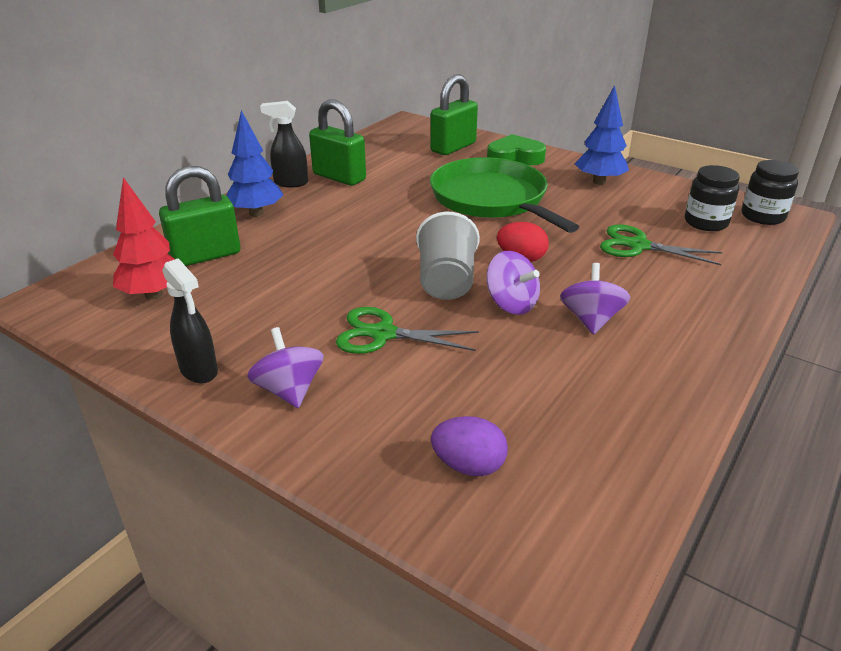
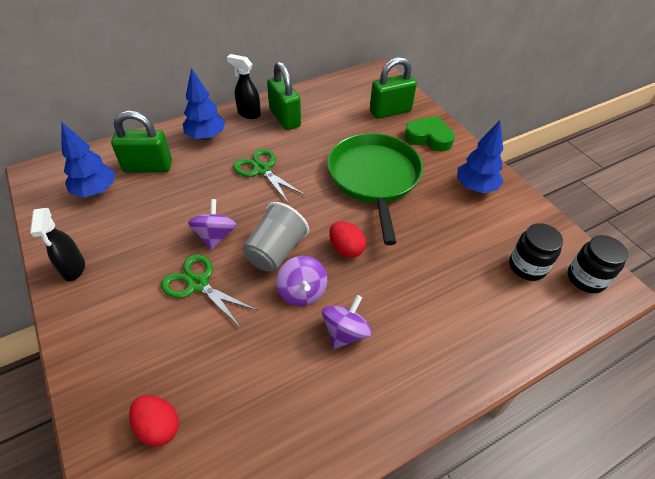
camera: 25 degrees right, 15 degrees up
(153, 294) = (96, 191): red tree -> blue tree
(289, 390) = (108, 309): purple spinning top -> purple spinning top (215, 236)
(468, 465) = (158, 426): purple egg -> red egg
(638, 246) = (447, 270): green scissors -> green scissors (262, 169)

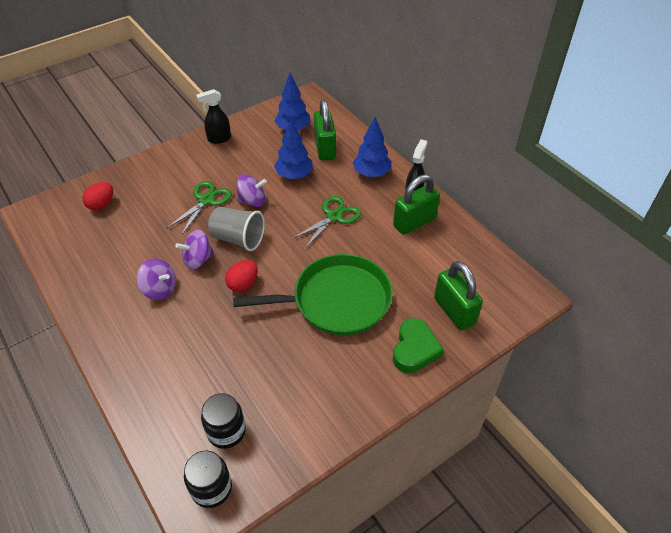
camera: 85 degrees right, 0 degrees up
(475, 187) = (336, 392): blue tree -> blue tree (294, 175)

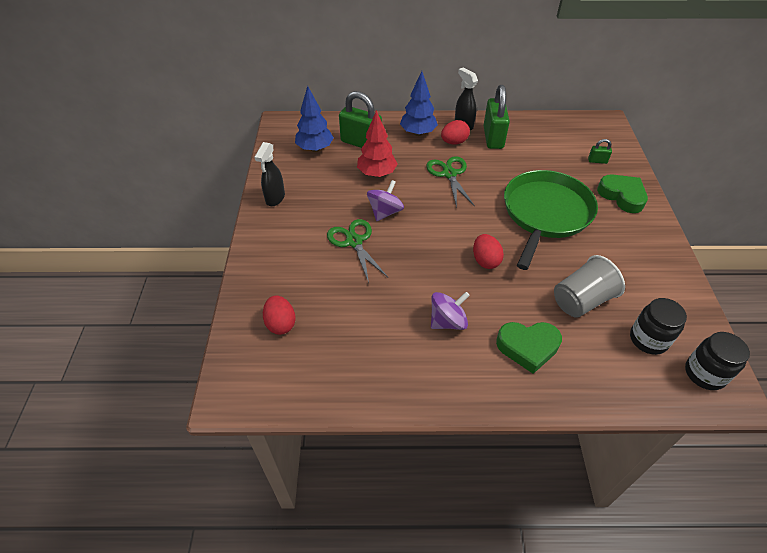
camera: 55 degrees left, 0 degrees up
(164, 349) = (528, 347): none -> green heart
(198, 259) = (430, 278): purple spinning top -> none
(238, 239) = (425, 241): grey cup -> grey cup (581, 300)
(294, 175) = (377, 174): blue tree -> red tree
(381, 200) = (454, 142): none -> red egg
(454, 311) = (597, 161): green padlock -> green padlock, size x0.45

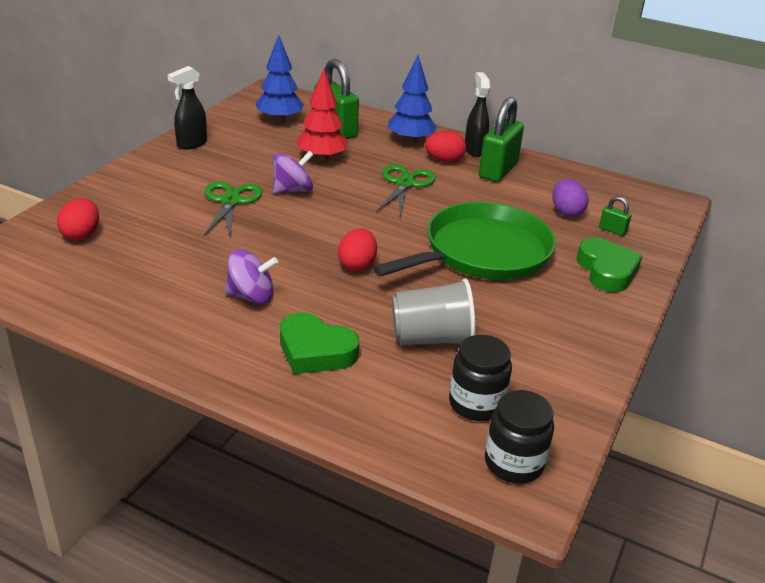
camera: 25 degrees right, 15 degrees down
(561, 157) = (566, 212): none -> purple egg

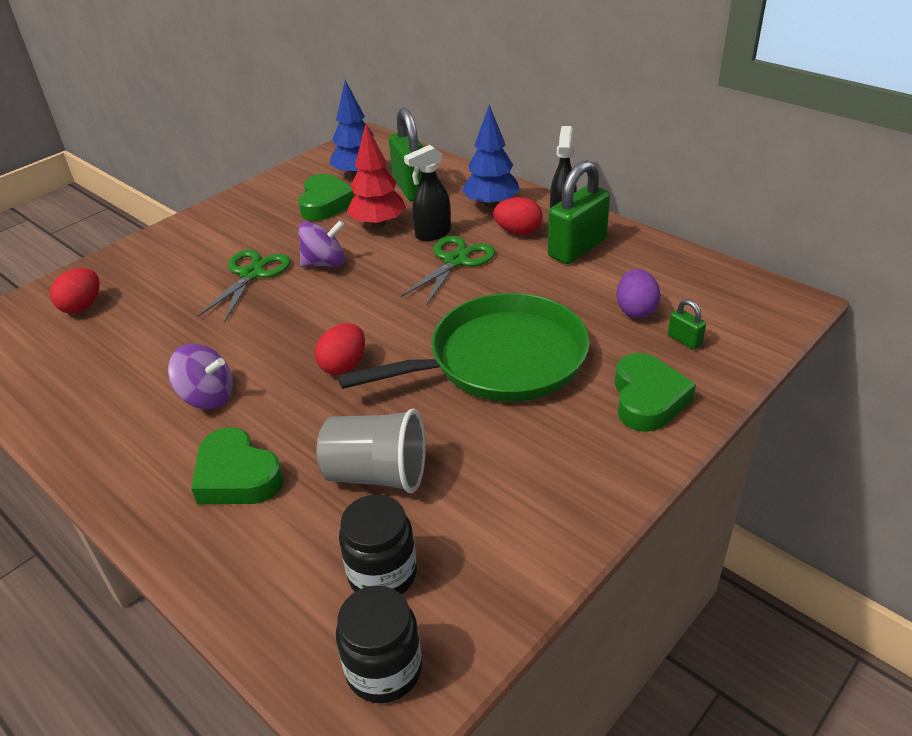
camera: 20 degrees right, 5 degrees up
(191, 144) = (250, 202): black spray bottle -> black spray bottle (432, 234)
(264, 143) = (325, 203): none -> green heart

